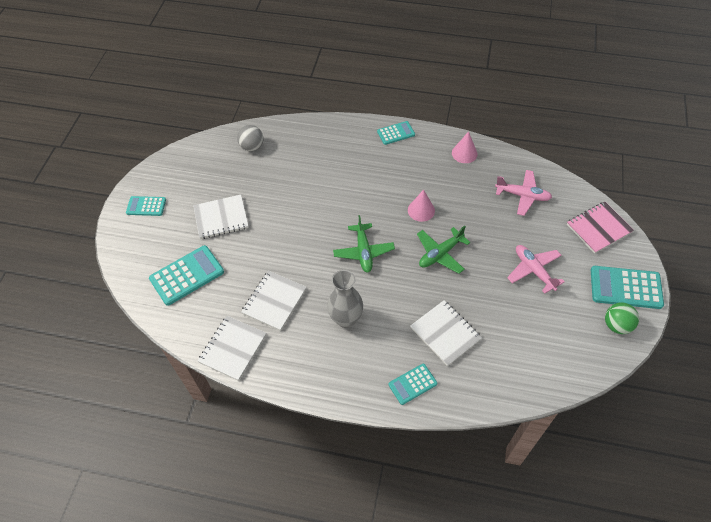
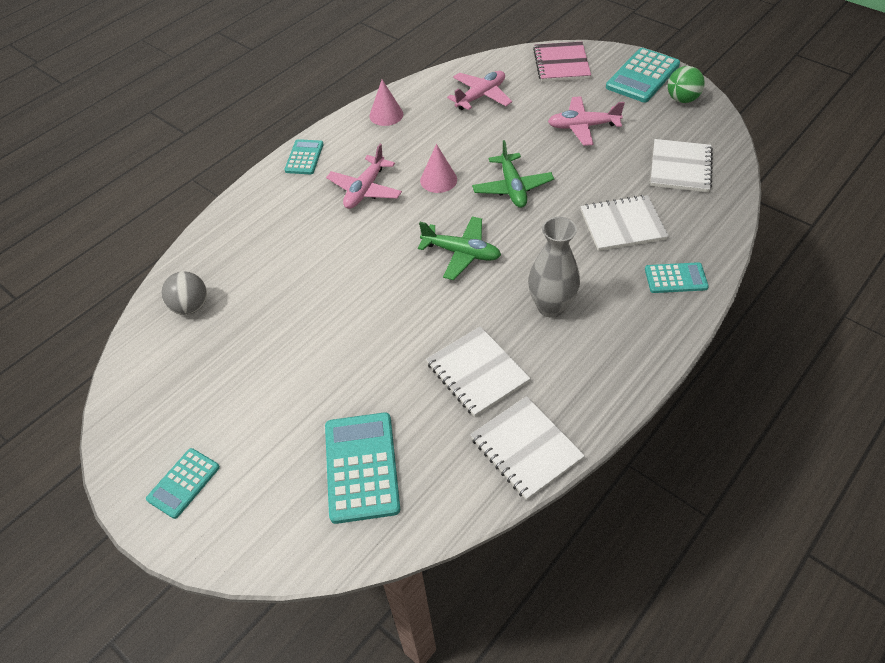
camera: 60 degrees left, 5 degrees down
(221, 218) = (289, 387): white notebook -> white notebook (680, 167)
(387, 177) = (365, 190): none -> pink plane
(412, 384) = (675, 278): turquoise calculator -> turquoise calculator turned 90 degrees counterclockwise

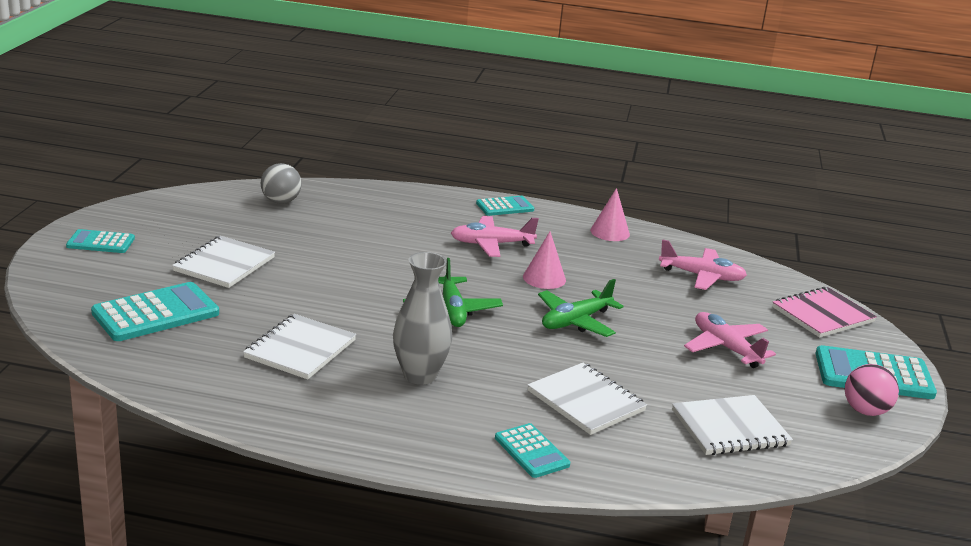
camera: 55 degrees right, 25 degrees down
(526, 448) = (223, 393): white notebook -> white notebook (224, 264)
(682, 99) = (865, 411): green ball -> pink ball

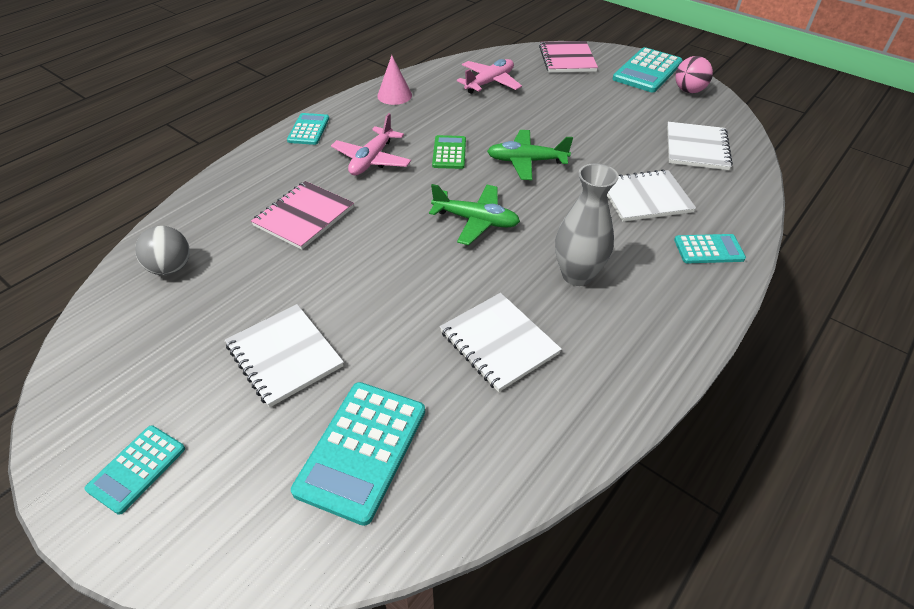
camera: 60 degrees left, 20 degrees up
(155, 313) = (362, 450): turquoise calculator -> turquoise calculator turned 150 degrees counterclockwise
(383, 234) = (304, 217): none -> pink notebook
(544, 278) = (449, 153): pink cone -> green calculator
(576, 321) = (526, 161): green plane -> green plane turned 105 degrees clockwise
(726, 348) = (594, 110): pink plane -> none

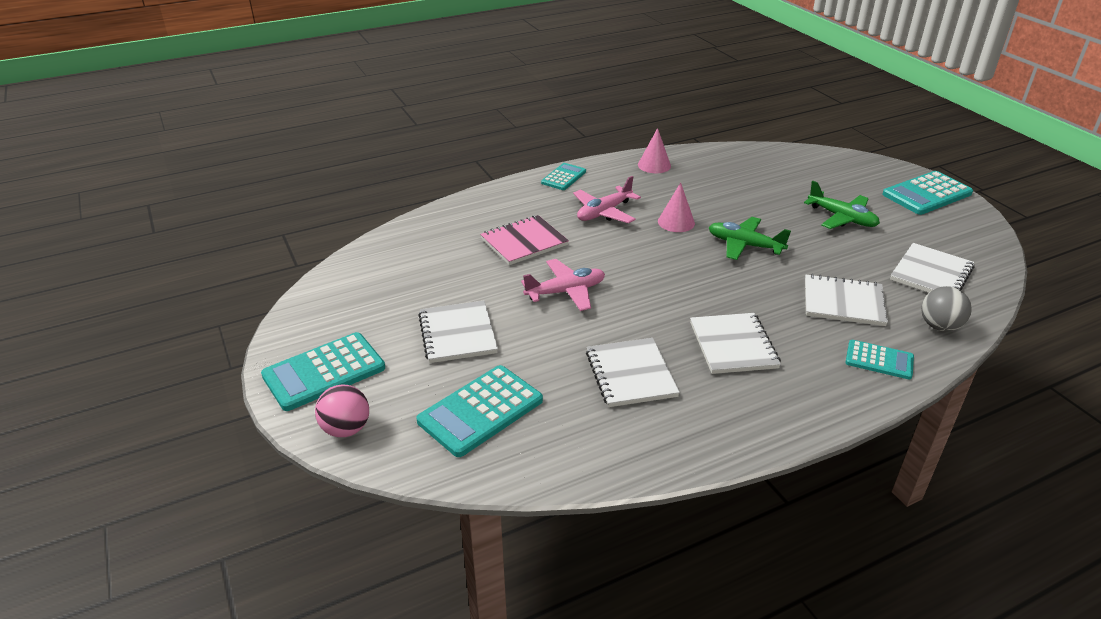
camera: 25 degrees right, 10 degrees down
(137, 469) = (324, 372): turquoise calculator -> turquoise calculator, size x1.69
(171, 268) = (406, 253): grey ball -> grey ball (939, 326)
(449, 153) = (676, 222): green calculator -> pink cone
(475, 220) = (667, 280): green plane -> green plane (842, 218)
(489, 83) = (751, 172): pink plane -> pink plane (565, 292)
(567, 59) = (845, 166): pink notebook -> none
(577, 275) = (733, 345): grey vase -> white notebook
(688, 91) = (961, 221): pink ball -> pink ball (346, 429)

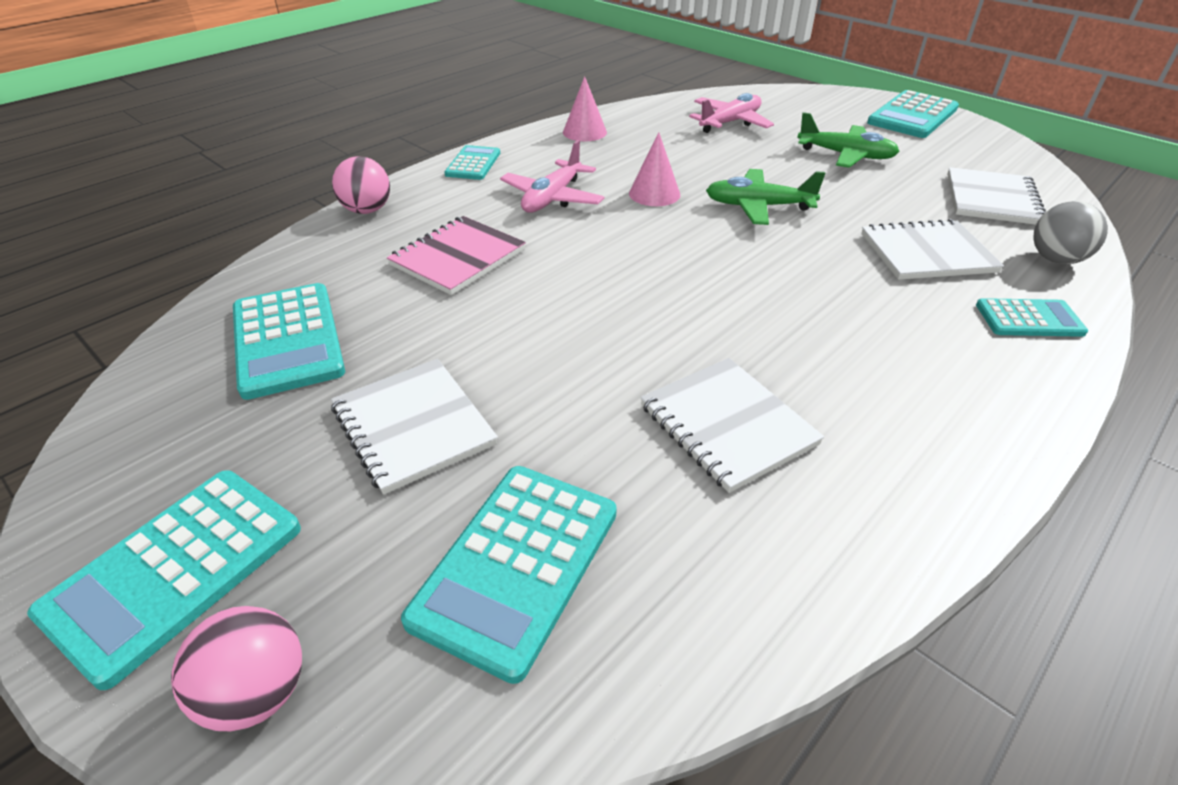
camera: 20 degrees left, 5 degrees up
(409, 272) = (288, 340): none -> turquoise calculator
(482, 199) = (367, 210): none -> pink ball
(565, 292) = (557, 317): pink plane -> pink plane (730, 123)
(733, 345) = (838, 342): white notebook -> none

